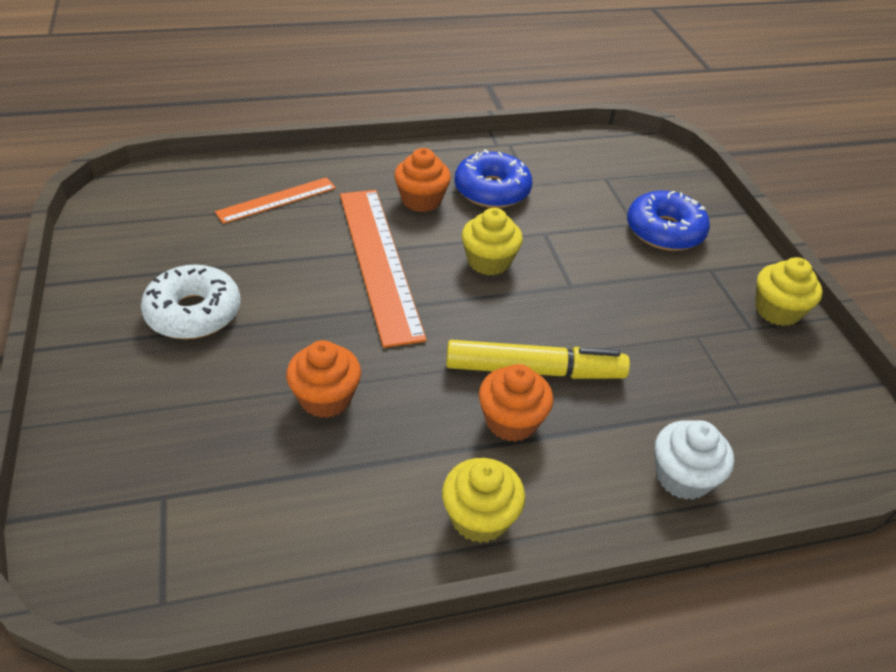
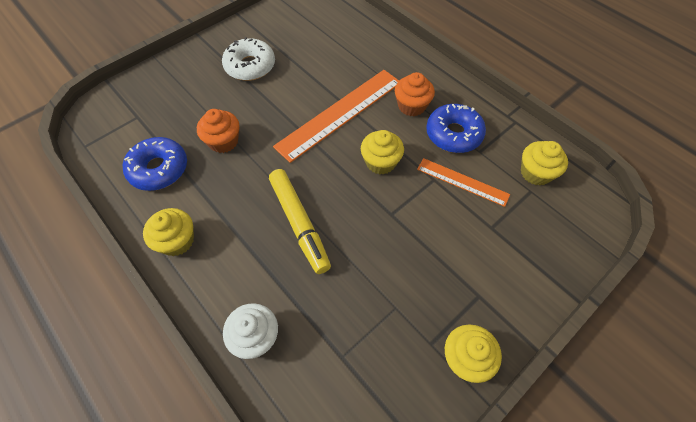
camera: 65 degrees right, 15 degrees up
(276, 200) = (357, 49): orange ruler -> orange ruler (462, 181)
(511, 421) = (252, 228): orange cupcake -> none
(586, 164) = (535, 173): none -> yellow cupcake
(664, 231) = (499, 250): blue donut -> blue donut (159, 169)

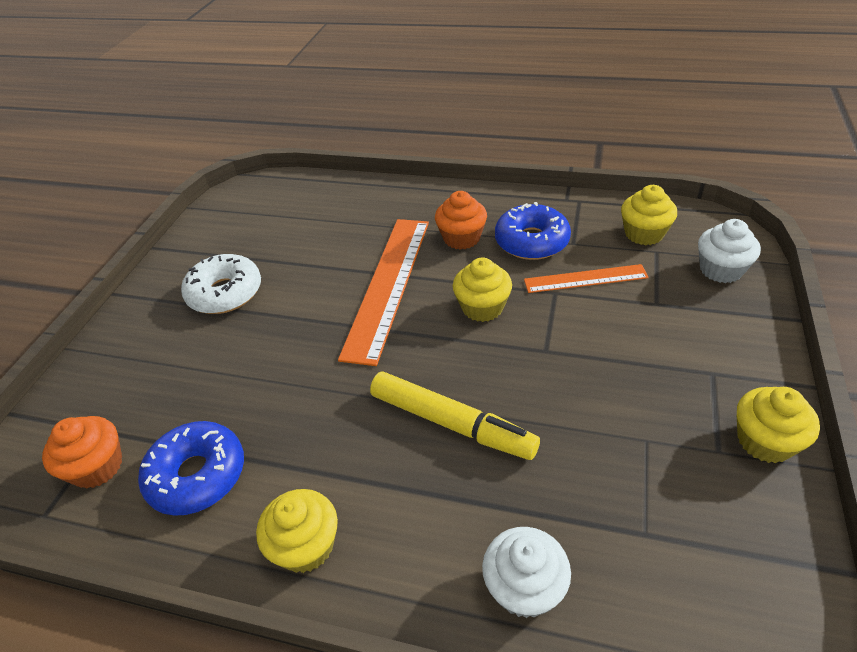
camera: 30 degrees left, 15 degrees down
(223, 141) = (264, 391): orange cupcake -> orange cupcake (97, 467)
(562, 232) = (720, 270): none -> white cupcake

